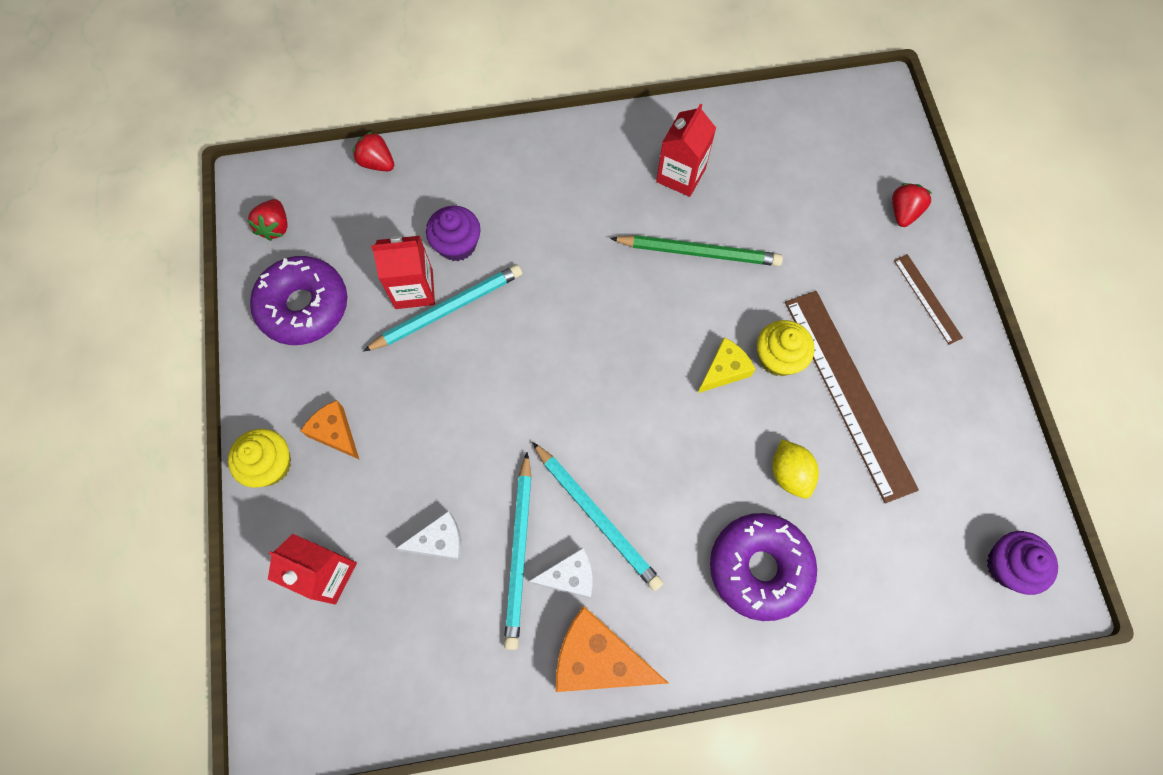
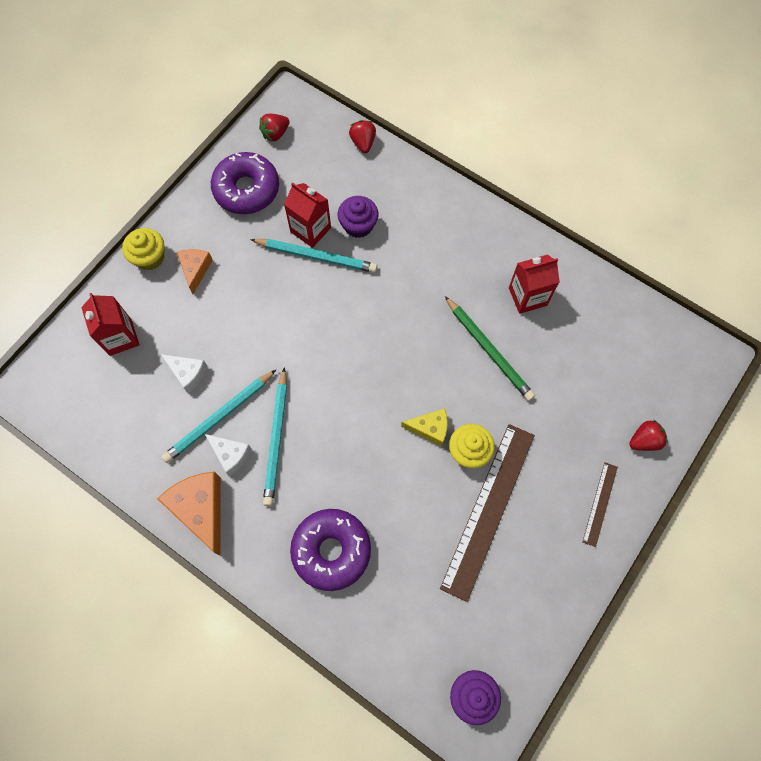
camera: 45 degrees right, 0 degrees up
(789, 474) = (403, 519): yellow lemon -> none

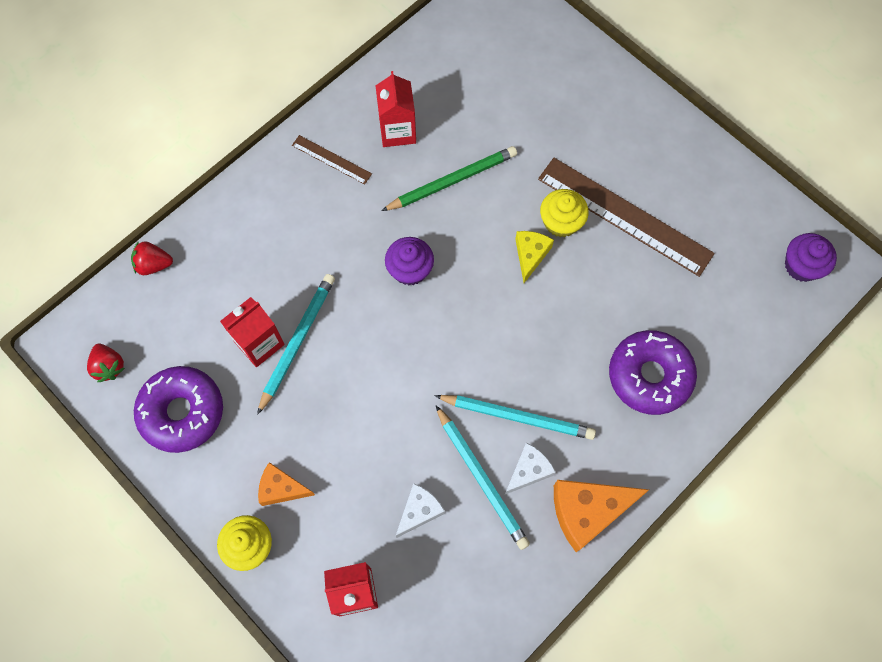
camera: 80 degrees left, 0 degrees up
(358, 225) = (267, 288): purple cupcake -> purple cupcake (410, 269)
(600, 504) = (631, 115): brown ruler -> brown ruler (331, 159)
(644, 440) = (573, 63): red strawberry -> none

